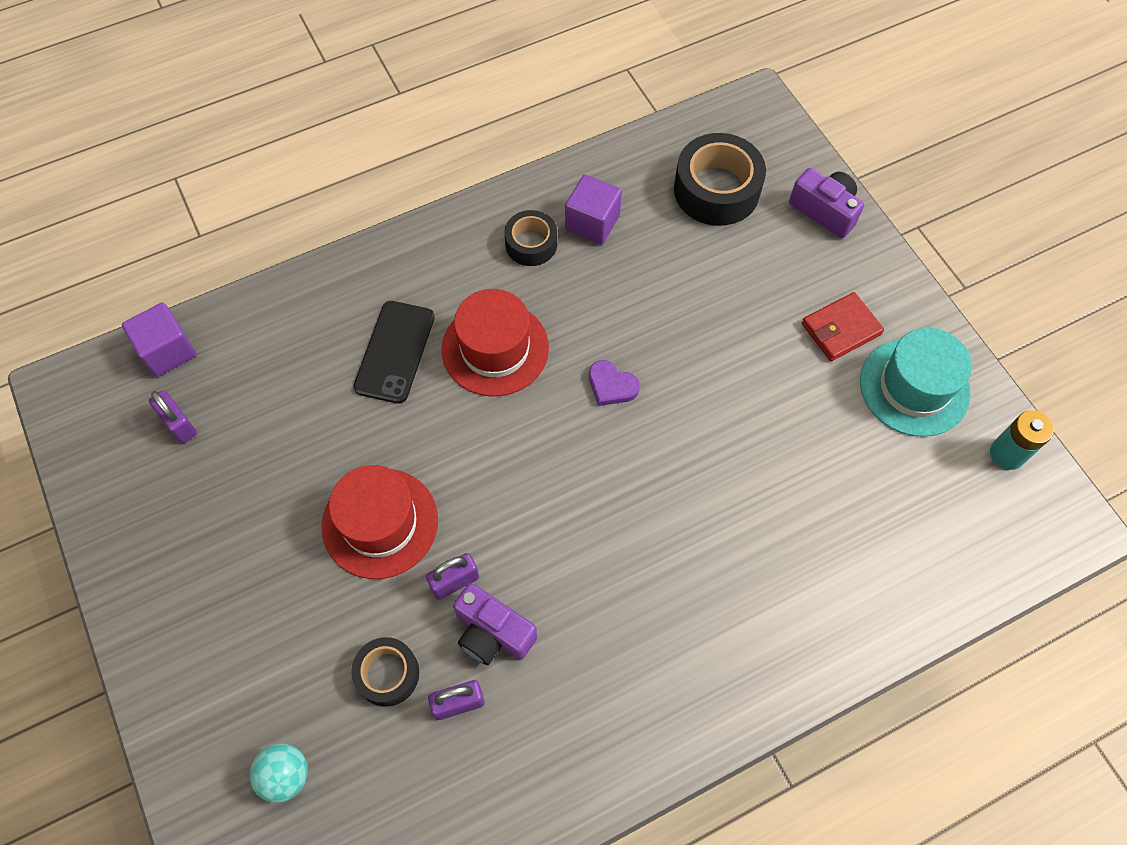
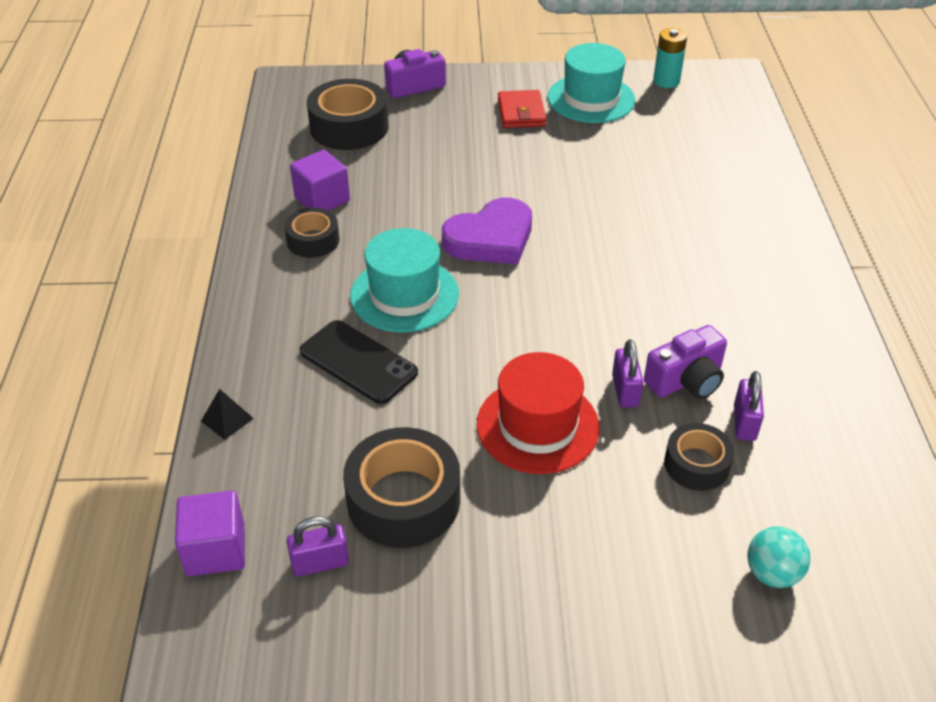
camera: 65 degrees left, 20 degrees down
(259, 454) = (403, 500): none -> black tape
(292, 292) = (227, 419): none -> black pyramid
(495, 348) = (404, 295): red hat -> turquoise hat
(611, 386) = (491, 238): purple heart -> purple heart, size x1.92

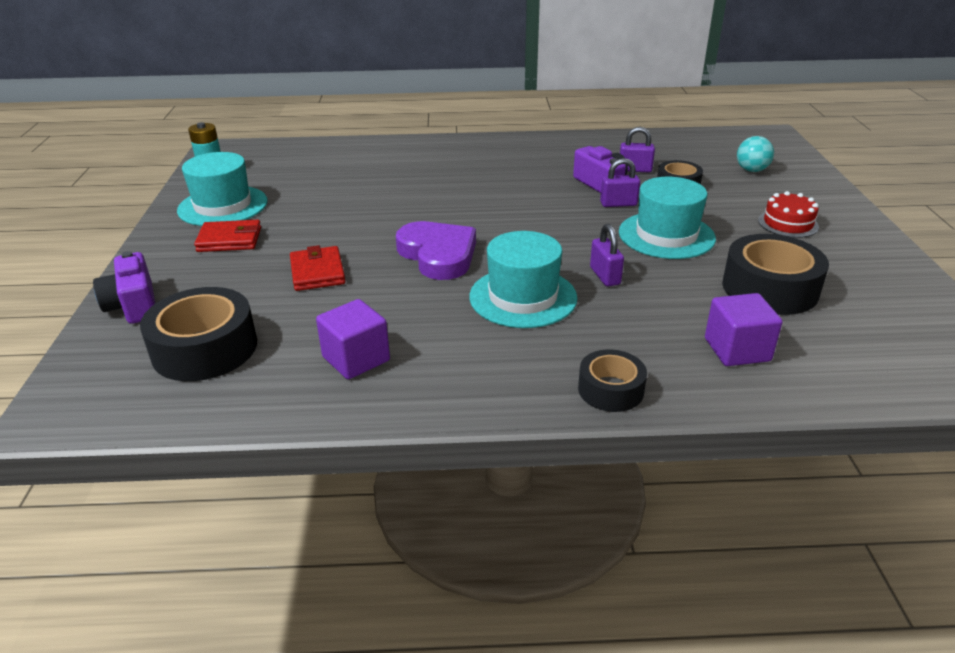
camera: 90 degrees left, 10 degrees down
(216, 550) = (882, 380): purple cube -> purple cube (737, 350)
(227, 419) = (727, 392): black pyramid -> none
(313, 240) = (434, 359): black tape -> black tape (610, 390)
(320, 563) = (856, 323): purple padlock -> purple padlock (605, 276)
(358, 362) = (622, 318): black phone -> none
(460, 167) = (317, 272): none -> red wallet
(537, 425) = (666, 235): red hat -> turquoise hat
(577, 569) = (788, 223): none -> red cake

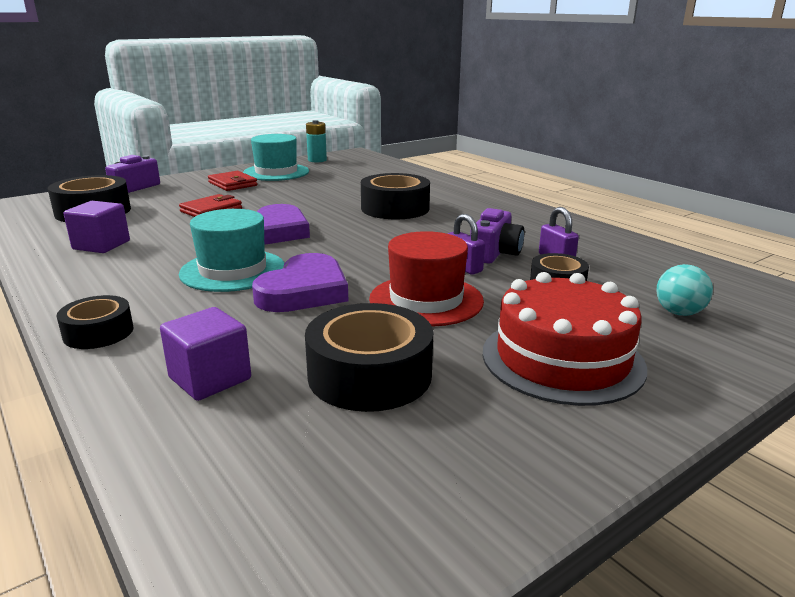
camera: 55 degrees right, 10 degrees down
(445, 185) = (395, 208): none -> black tape
(605, 276) = (304, 291): purple padlock -> purple heart
(666, 235) = (426, 300): turquoise hat -> red hat
(788, 223) = (562, 359): red cake -> red cake, size x1.88

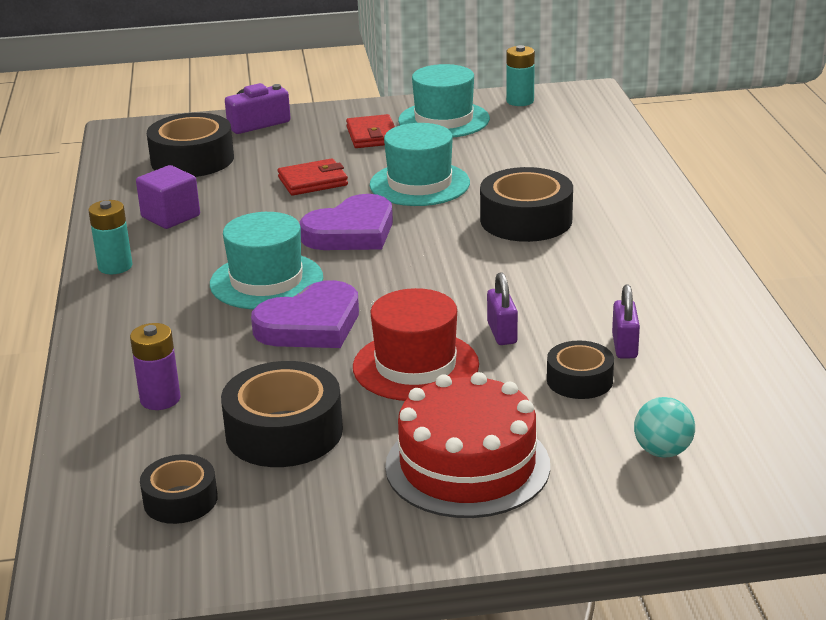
camera: 30 degrees right, 5 degrees up
(70, 285) = (115, 266): none -> turquoise battery
(98, 332) = (107, 329): black tape -> black tape (180, 500)
(210, 378) = (160, 399): purple cube -> purple battery
(296, 201) = (419, 184): none -> turquoise hat
(494, 253) = (563, 320): purple camera -> none

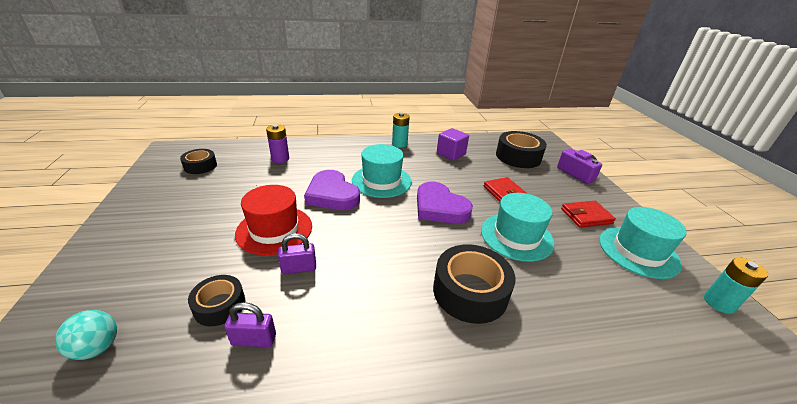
camera: 85 degrees right, 5 degrees up
(284, 432) = (234, 188): black tape -> none
(467, 466) = (160, 246): red cake -> none

